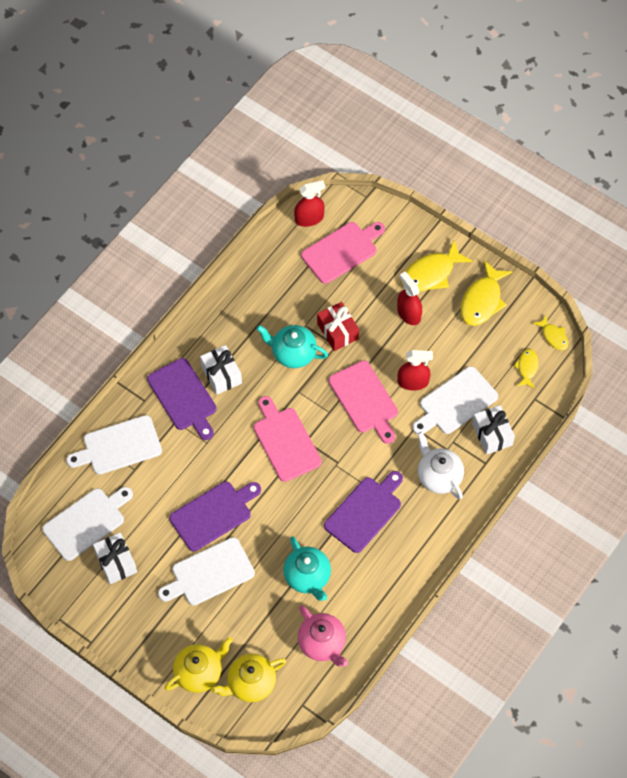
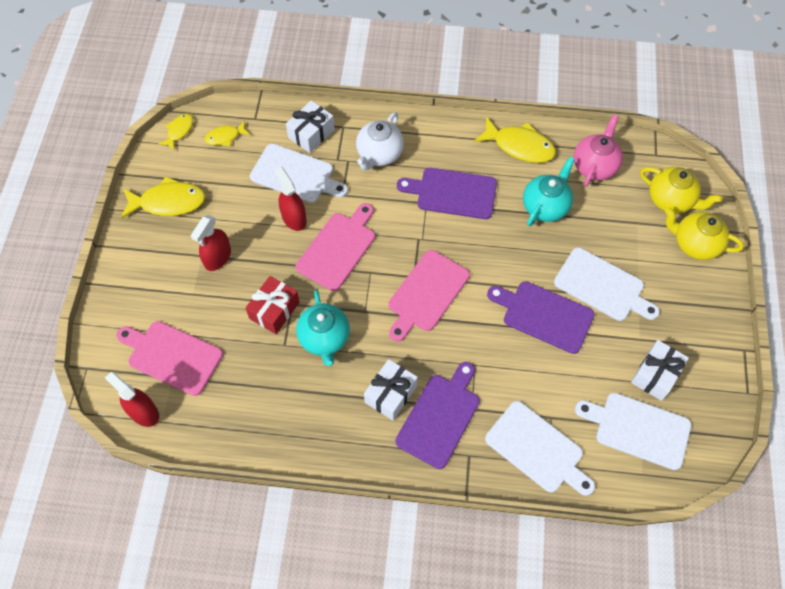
camera: 120 degrees left, 0 degrees up
(431, 273) = (158, 259): yellow fish -> yellow fish (519, 146)

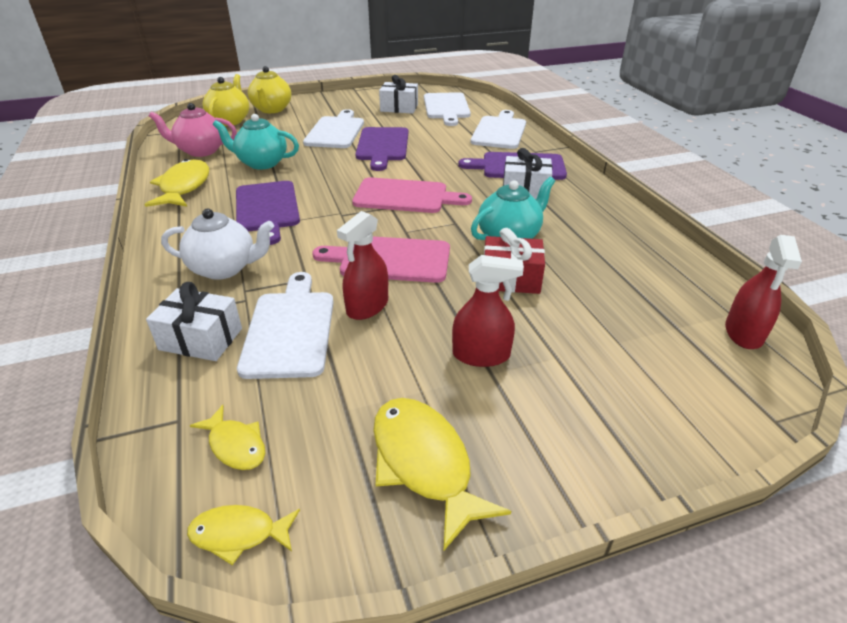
camera: 115 degrees left, 25 degrees down
(172, 356) = (655, 339): pink cutting board -> none

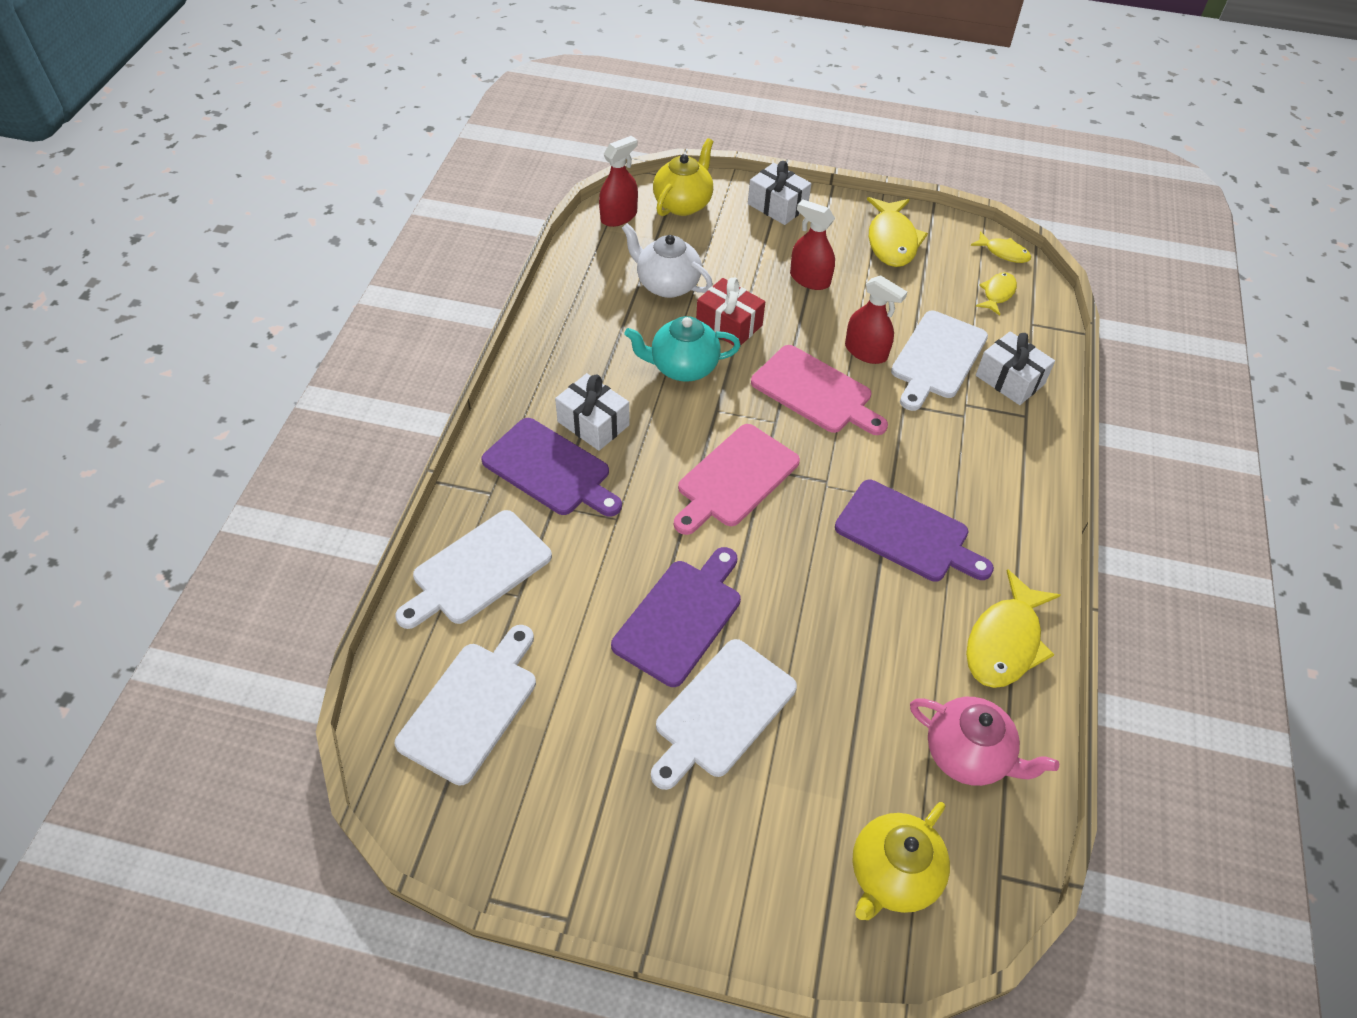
camera: 150 degrees left, 15 degrees up
(224, 268) = (977, 452): white teapot -> white teapot (667, 284)
(235, 445) = (997, 293): yellow fish -> yellow fish turned 45 degrees clockwise
(261, 163) = (881, 658): turquoise teapot -> none
(267, 209) = (907, 533): purple cutting board -> purple cutting board turned 105 degrees clockwise
(272, 109) = (793, 893): yellow teapot -> yellow teapot (683, 204)
(367, 306) = (866, 351): red spray bottle -> red spray bottle turned 60 degrees clockwise
(399, 108) = (552, 755): white gift -> white gift (777, 206)
(405, 196) = (735, 479): pink cutting board -> pink cutting board turned 90 degrees counterclockwise

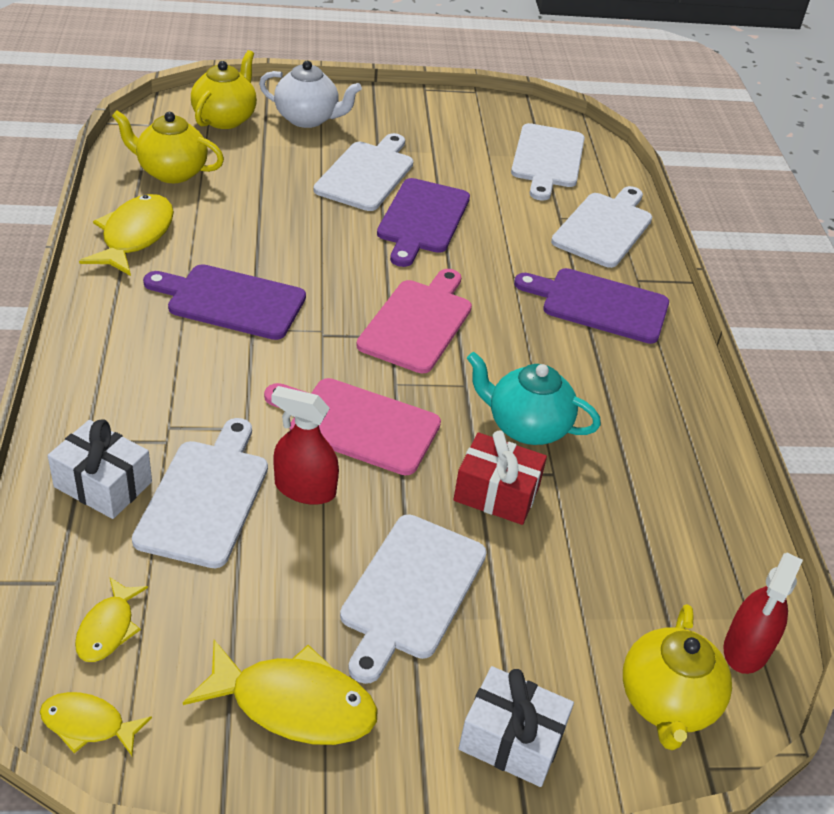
camera: 160 degrees right, 10 degrees down
(593, 423) = (587, 351): white gift -> none
(667, 284) = (606, 538): white teapot -> white teapot (307, 119)
(683, 367) = (526, 426): turquoise teapot -> turquoise teapot turned 135 degrees counterclockwise
(809, 279) = (411, 591): red spray bottle -> white cutting board
(892, 241) = (293, 704): yellow fish -> yellow fish turned 120 degrees clockwise
(968, 755) = (171, 172): pink teapot -> yellow teapot

